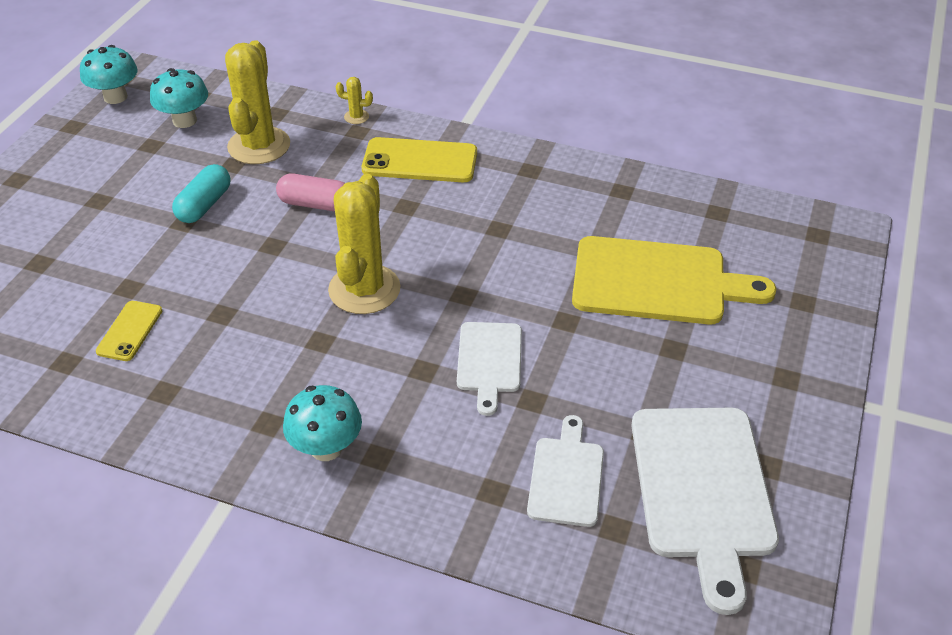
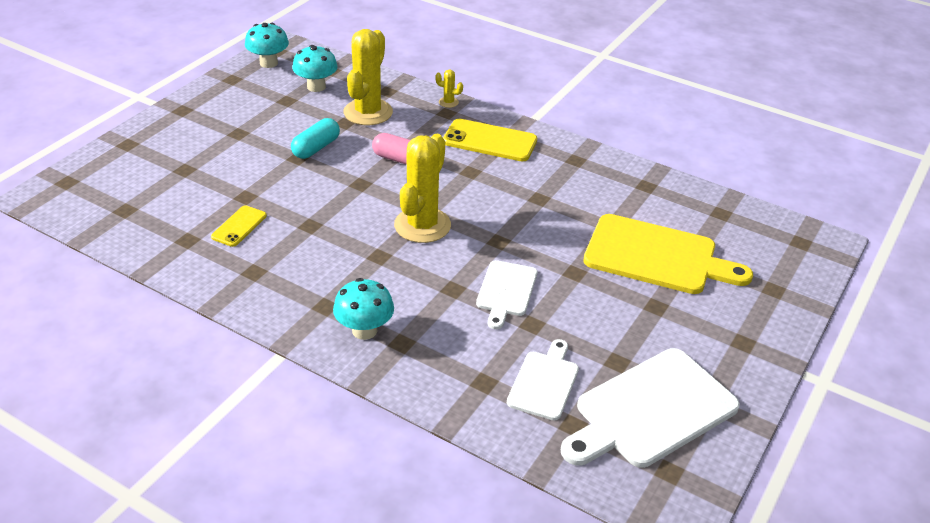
camera: 10 degrees right, 5 degrees down
(703, 489) = (651, 410): white cutting board -> white cutting board turned 45 degrees clockwise

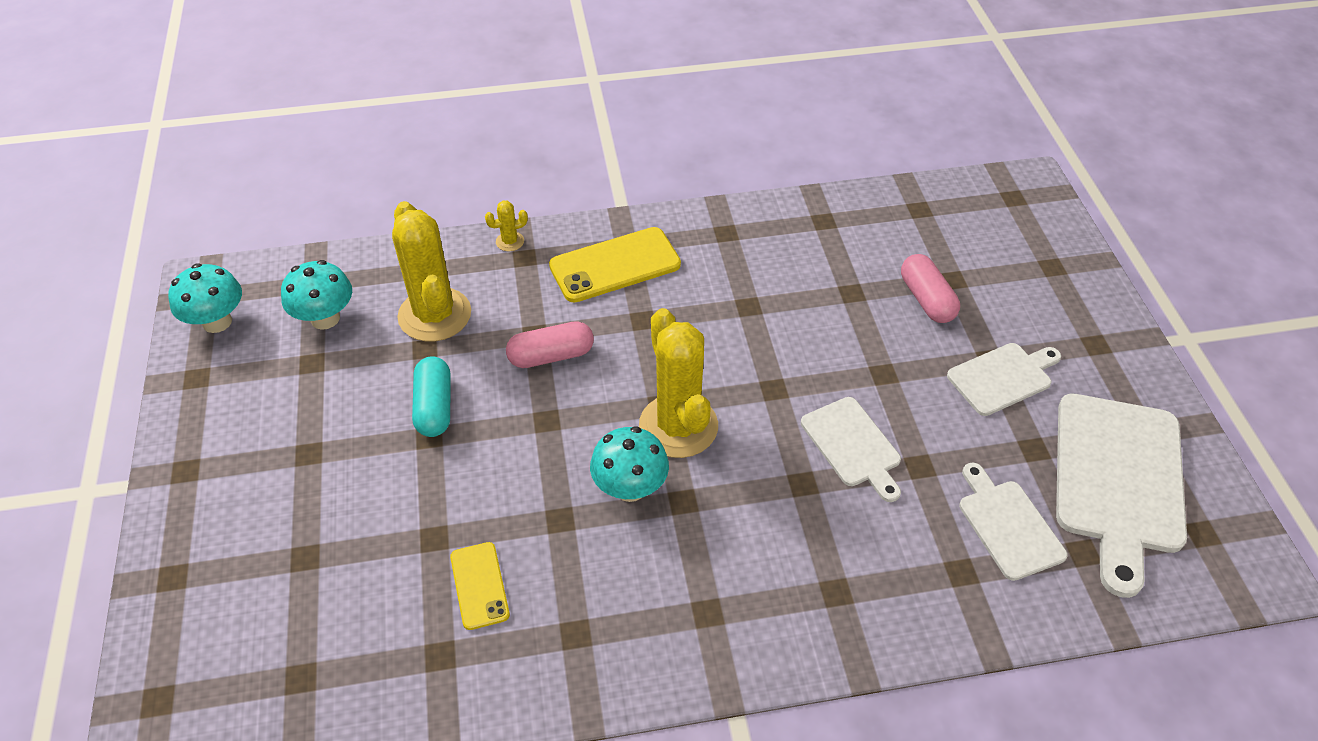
camera: 40 degrees left, 10 degrees up
(364, 330) = (784, 608): turquoise mushroom -> turquoise mushroom (630, 488)
(649, 319) = (1002, 377): none -> white cutting board
(656, 256) = (926, 299): yellow cutting board -> pink capsule

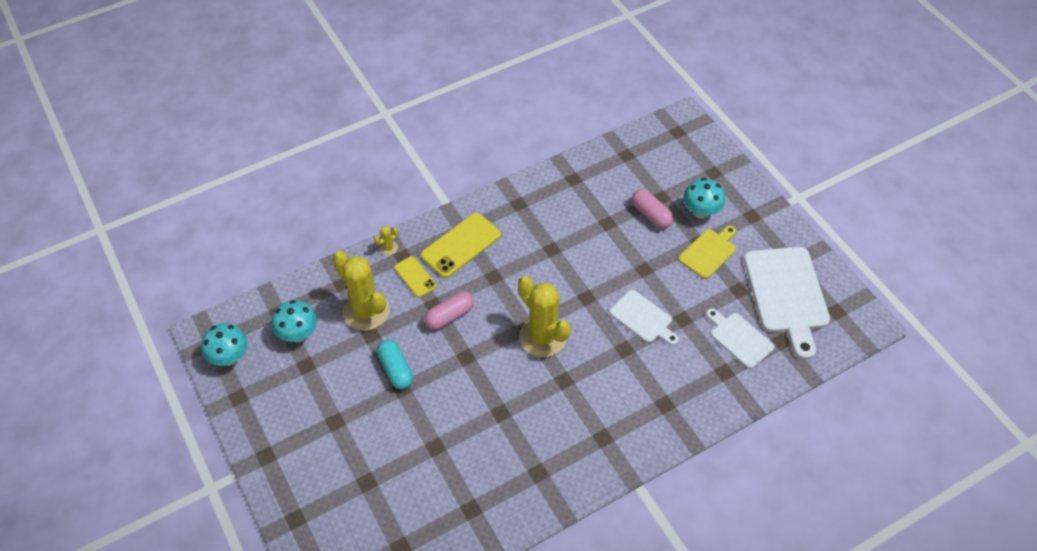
camera: 20 degrees left, 5 degrees up
(479, 585) = (474, 464): yellow phone -> yellow phone (415, 277)
(630, 488) = (531, 382): turquoise mushroom -> turquoise mushroom (701, 211)
(1002, 377) = (709, 252): white cutting board -> yellow cutting board

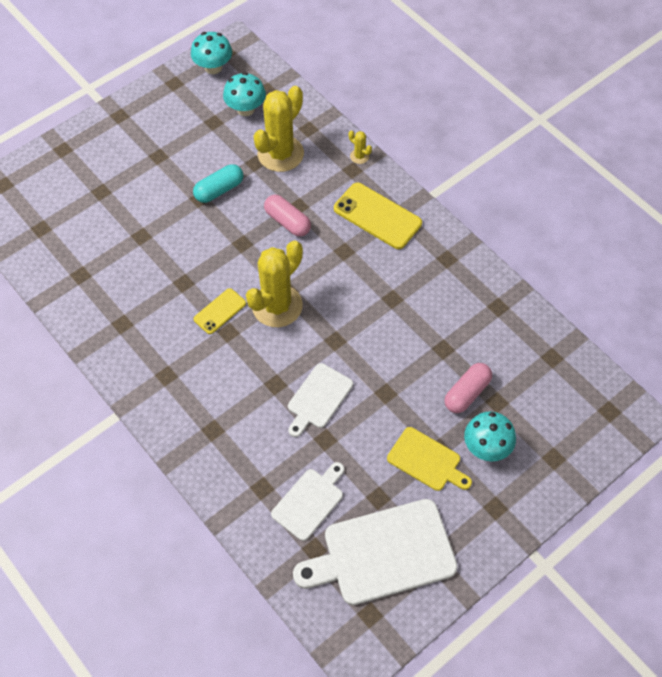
camera: 80 degrees right, 5 degrees up
(415, 277) = (329, 185): yellow phone -> yellow phone (219, 311)

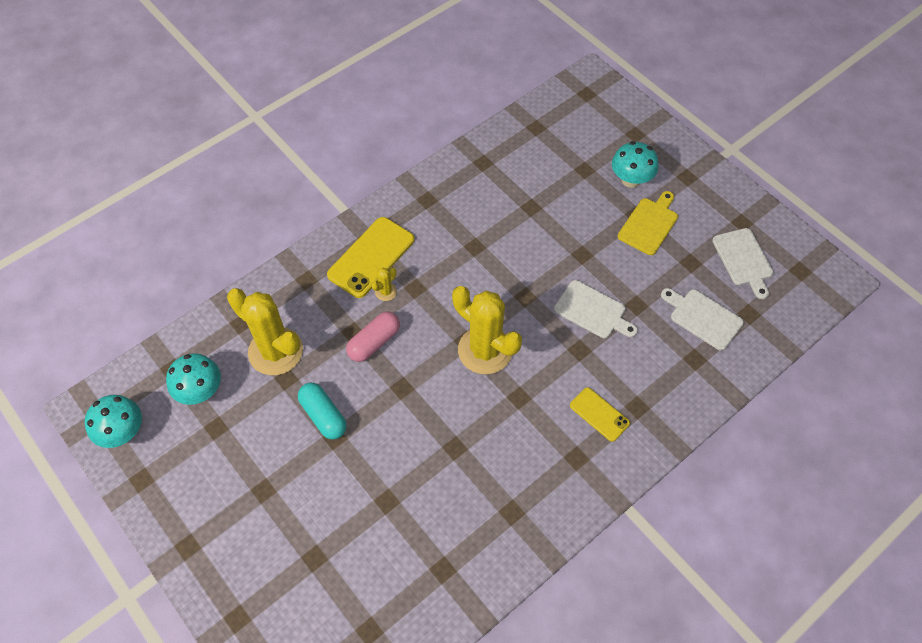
camera: 90 degrees left, 0 degrees up
(219, 311) = (492, 407): yellow phone -> yellow phone (599, 414)
(359, 156) = (288, 272): yellow cactus -> yellow cactus (385, 292)
(383, 554) = (743, 260): white cutting board -> white cutting board, size x0.56
(467, 393) = (577, 191): pink capsule -> none

